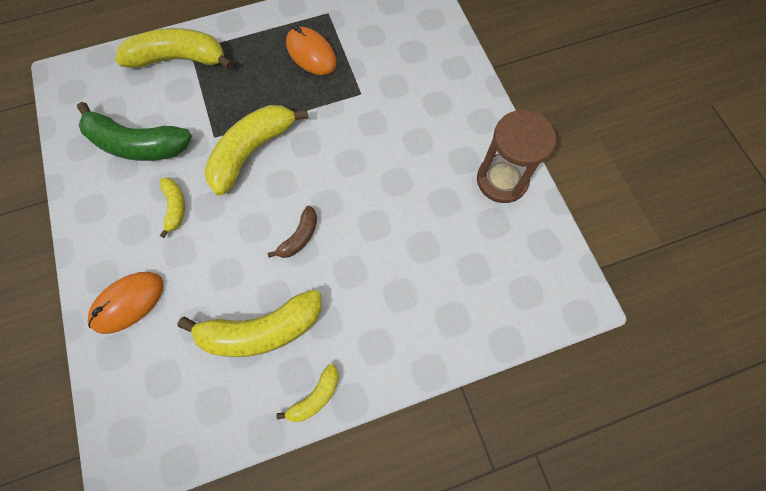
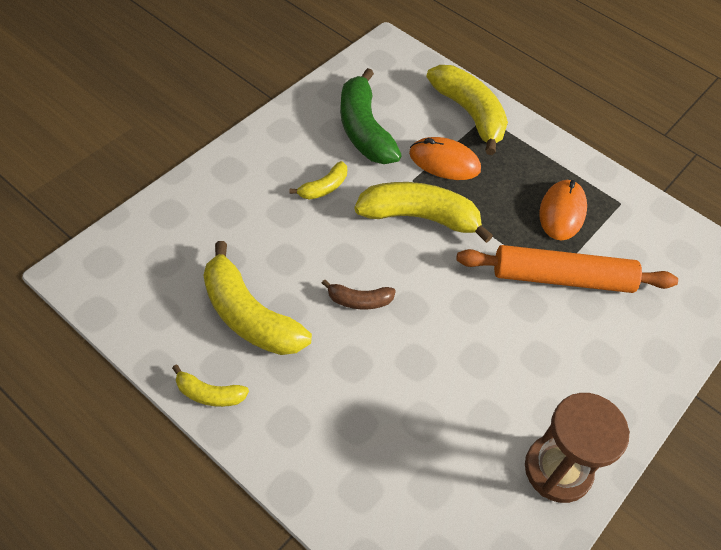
camera: 55 degrees right, 15 degrees down
(128, 302) = (217, 200): orange mouse -> orange mouse (444, 162)
(364, 88) = (562, 278): none -> orange rolling pin

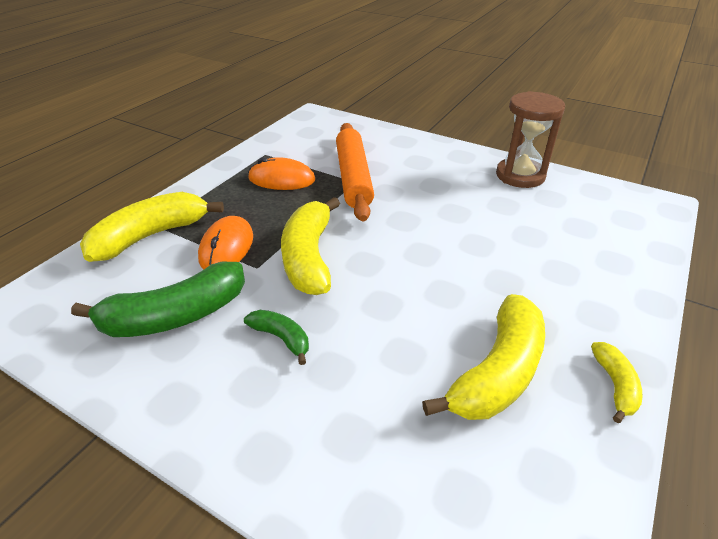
camera: 95 degrees left, 15 degrees down
(324, 187) = (281, 338): yellow banana -> green banana
(359, 301) = (432, 286): brown banana -> none

